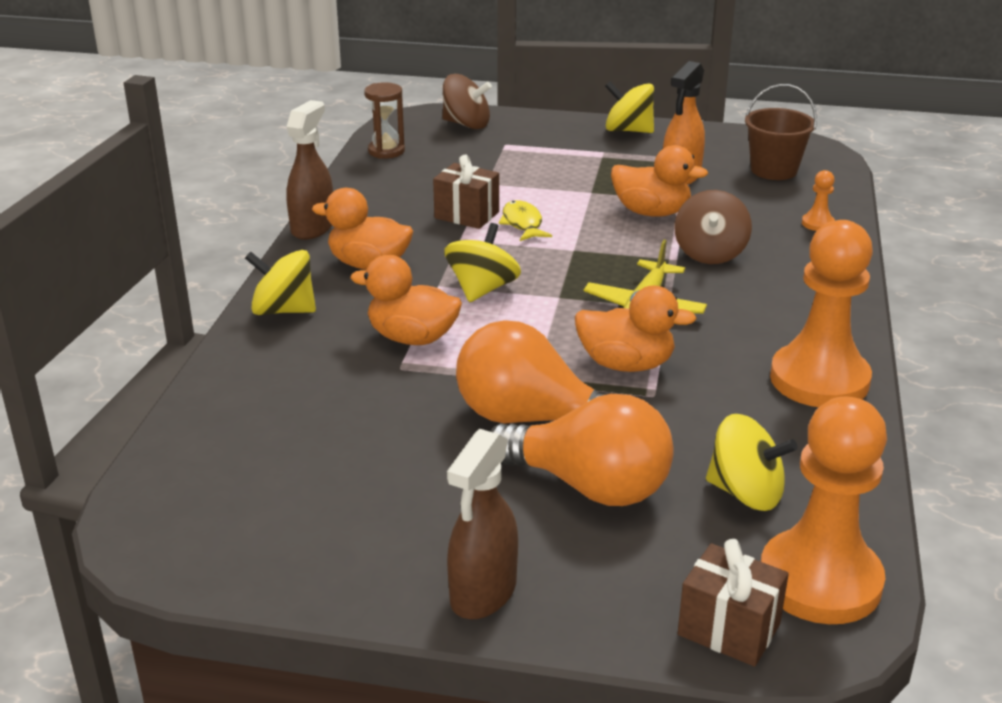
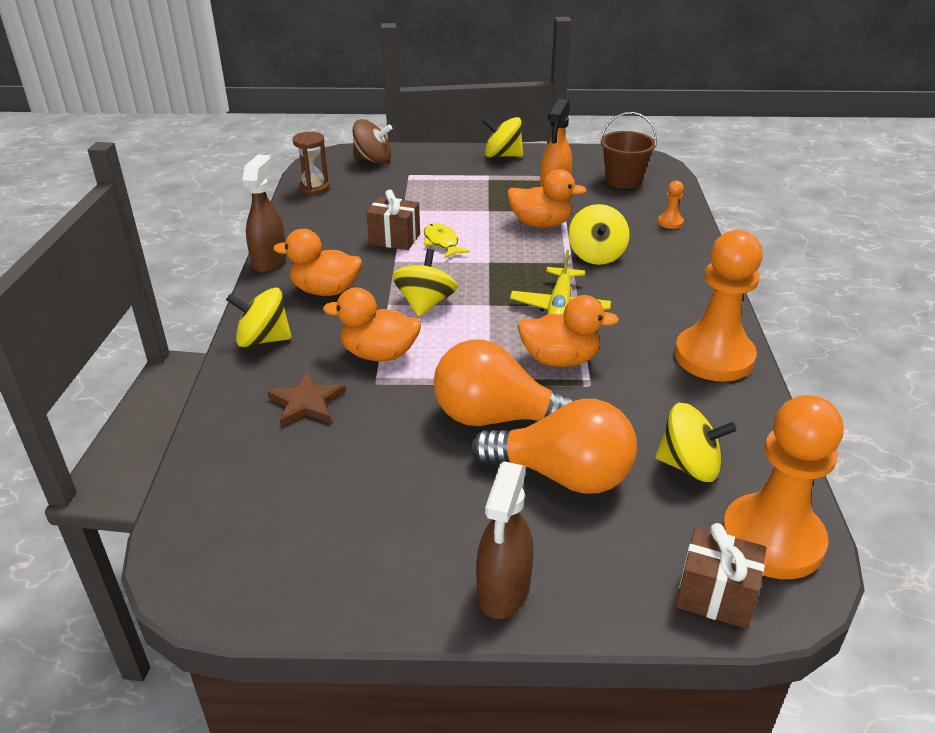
camera: 10 degrees left, 5 degrees up
(315, 381) = (306, 403): none -> brown star
(710, 253) = (596, 255): brown spinning top -> yellow spinning top

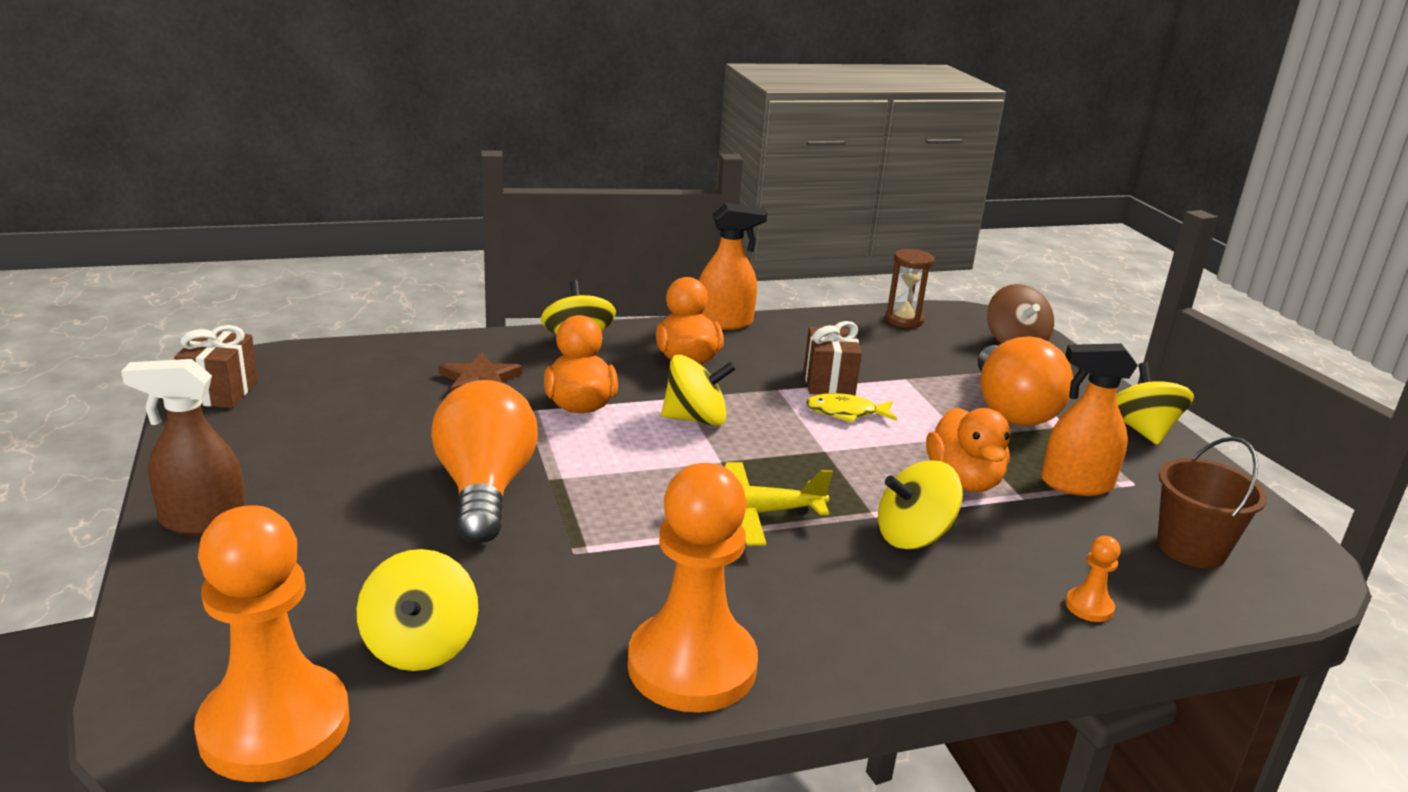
camera: 70 degrees right, 10 degrees down
(269, 261) = (725, 323): brown spray bottle -> orange spray bottle
(442, 242) = (846, 413): yellow fish -> yellow fish turned 135 degrees counterclockwise
(560, 359) = (621, 524): orange duck -> none
(562, 475) = (387, 544): orange light bulb -> orange light bulb (1011, 410)
(715, 596) = (175, 673): brown gift -> brown gift (221, 392)

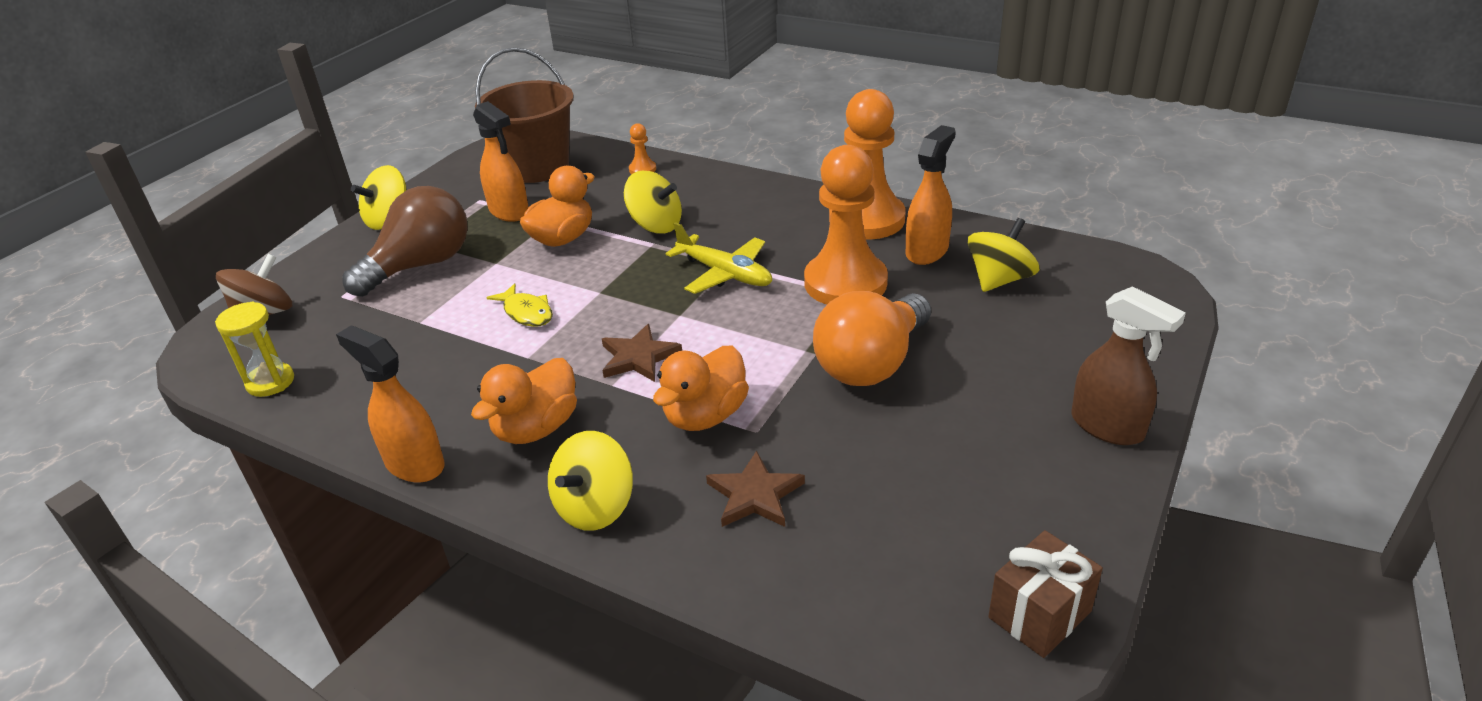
camera: 130 degrees left, 10 degrees up
(275, 726) = (1100, 272): orange pawn -> orange pawn (845, 283)
(555, 649) = (927, 251): none -> orange spray bottle
(695, 419) = (638, 357): yellow spinning top -> brown star
(829, 382) = (479, 345): brown gift -> none
(904, 320) = (270, 382): brown hourglass -> yellow hourglass
(1011, 410) = (421, 265): orange light bulb -> brown light bulb
(1191, 548) = (537, 167): brown bucket -> brown bucket, size x1.51

